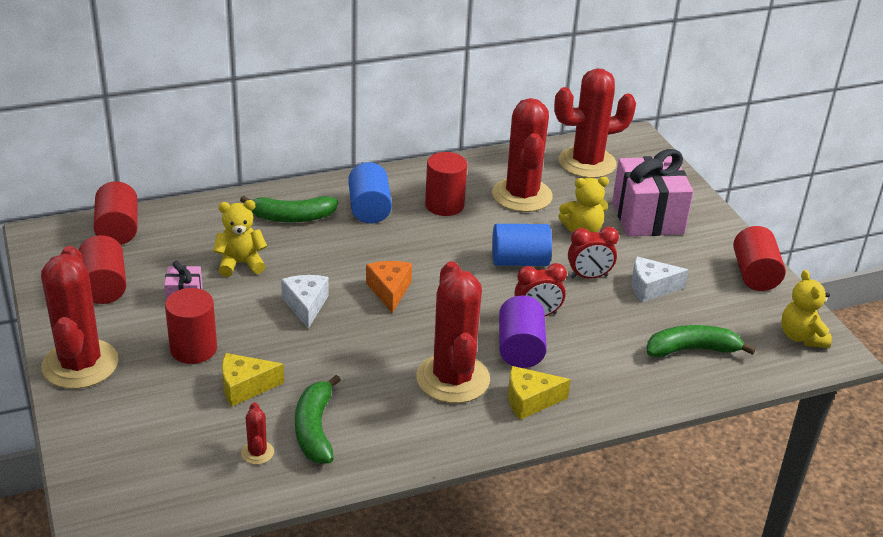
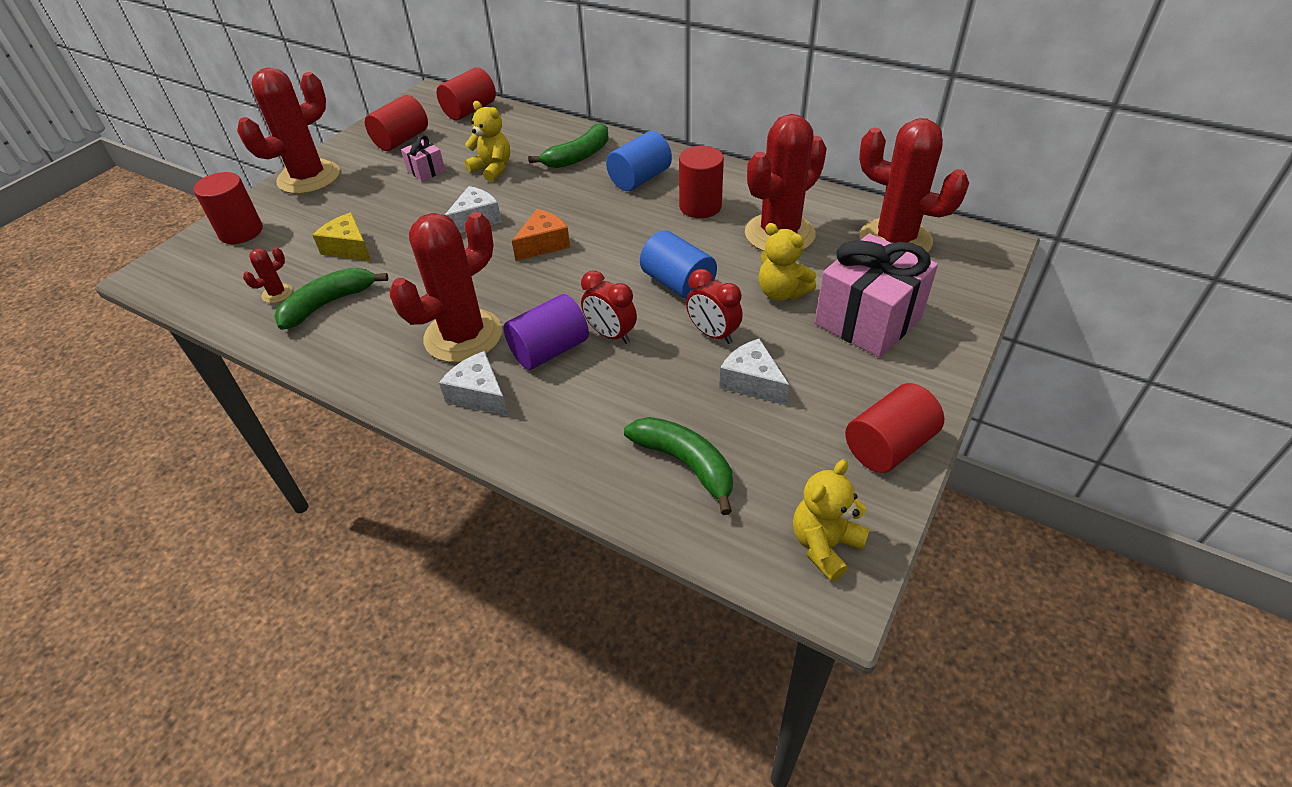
camera: 55 degrees right, 10 degrees up
(193, 349) = (370, 206): red cylinder -> red cylinder (241, 232)
(291, 217) = (578, 156): green banana -> green banana turned 90 degrees counterclockwise
(530, 401) = (479, 395): yellow cheese -> white cheese

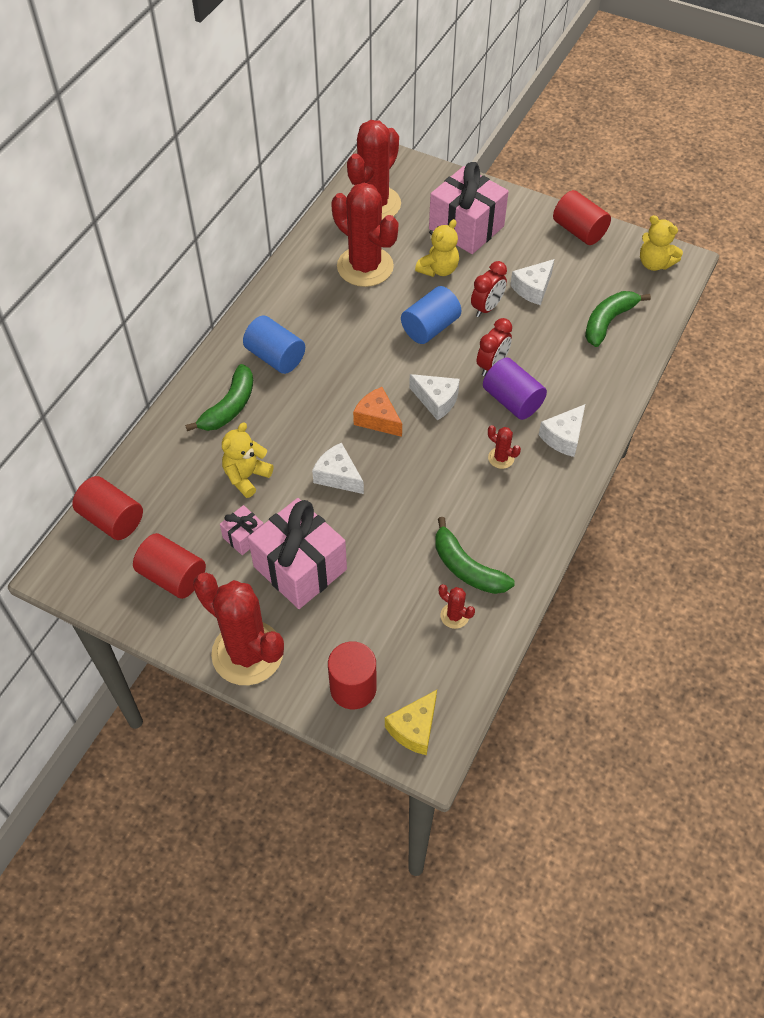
camera: 95 degrees left, 10 degrees up
(349, 248) = (383, 574): yellow cheese -> yellow cheese (414, 728)
(379, 201) = (300, 568): none -> pink gift
(463, 336) = (501, 458): red cactus -> red cactus, size x0.41
(561, 287) = (436, 400): none -> white cheese
(578, 156) = (229, 407): green banana -> green banana turned 75 degrees clockwise
(700, 206) = (323, 314): red cylinder -> none

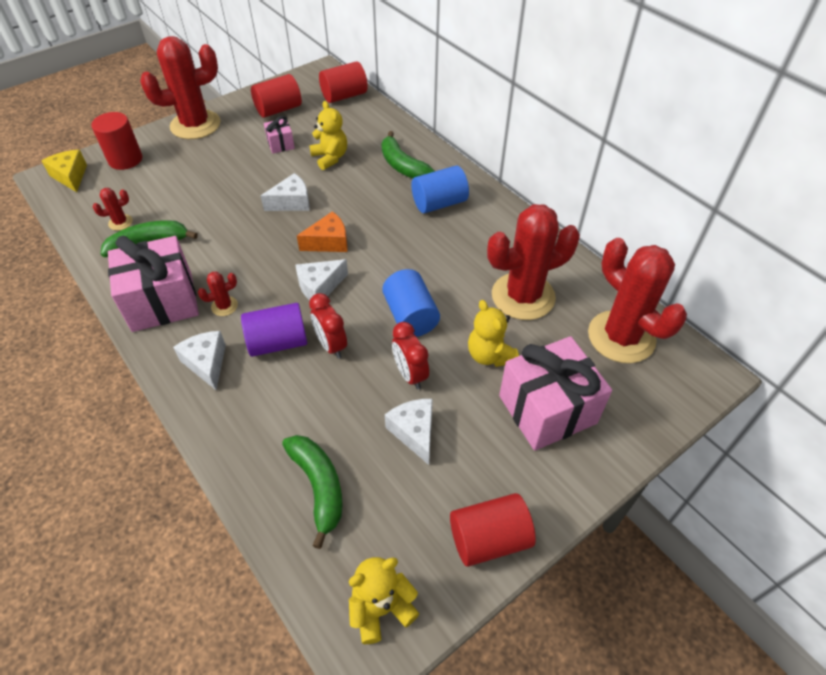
camera: 115 degrees right, 5 degrees down
(300, 568) = (232, 162): pink gift -> pink gift (162, 301)

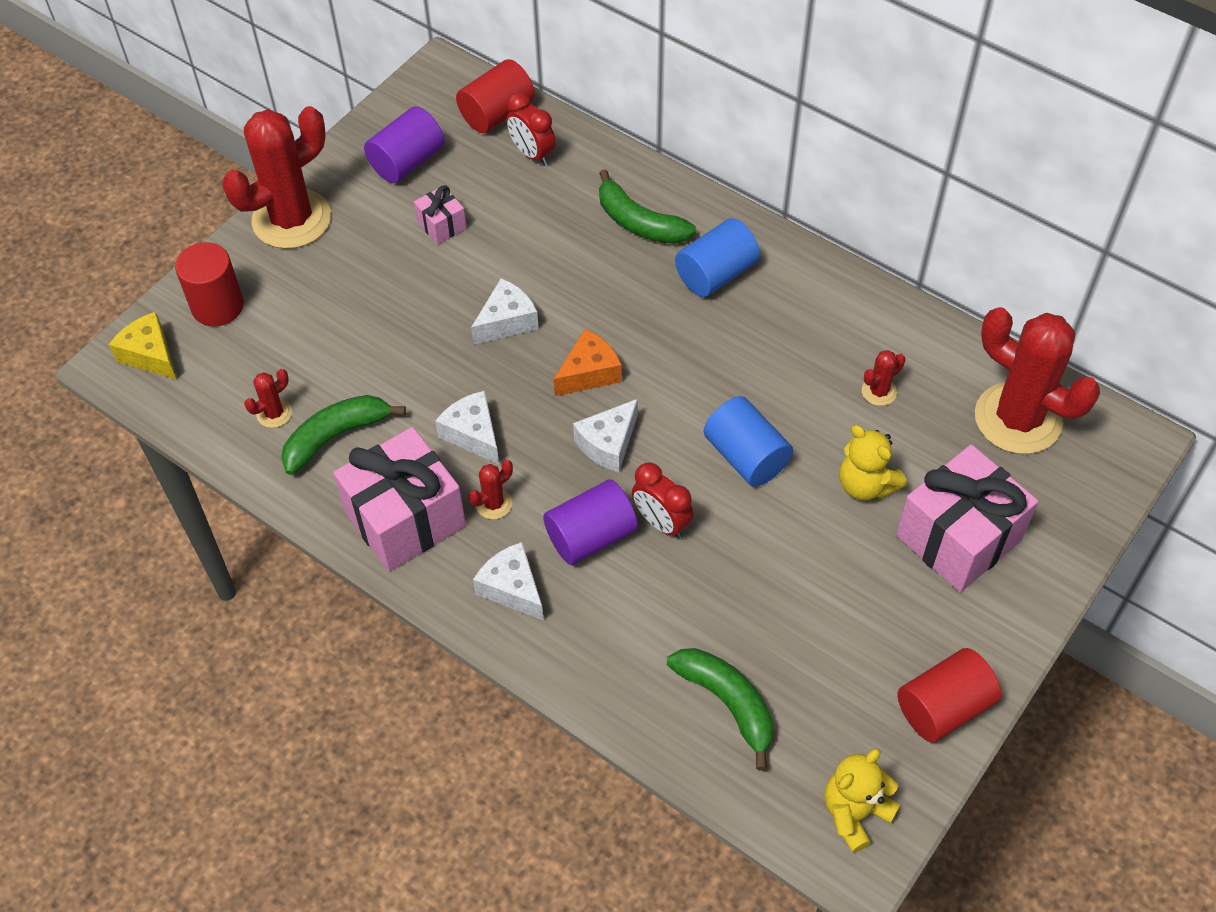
camera: 15 degrees left, 5 degrees up
(278, 109) = (407, 162): red cylinder -> purple cylinder
(330, 158) = (527, 232): yellow teddy bear -> none
(410, 374) = (777, 536): red clock -> red clock (532, 154)
(414, 432) = (812, 608): white cheese -> white cheese (473, 434)
(523, 296) = (879, 392): red cactus -> red cactus, size x0.41

